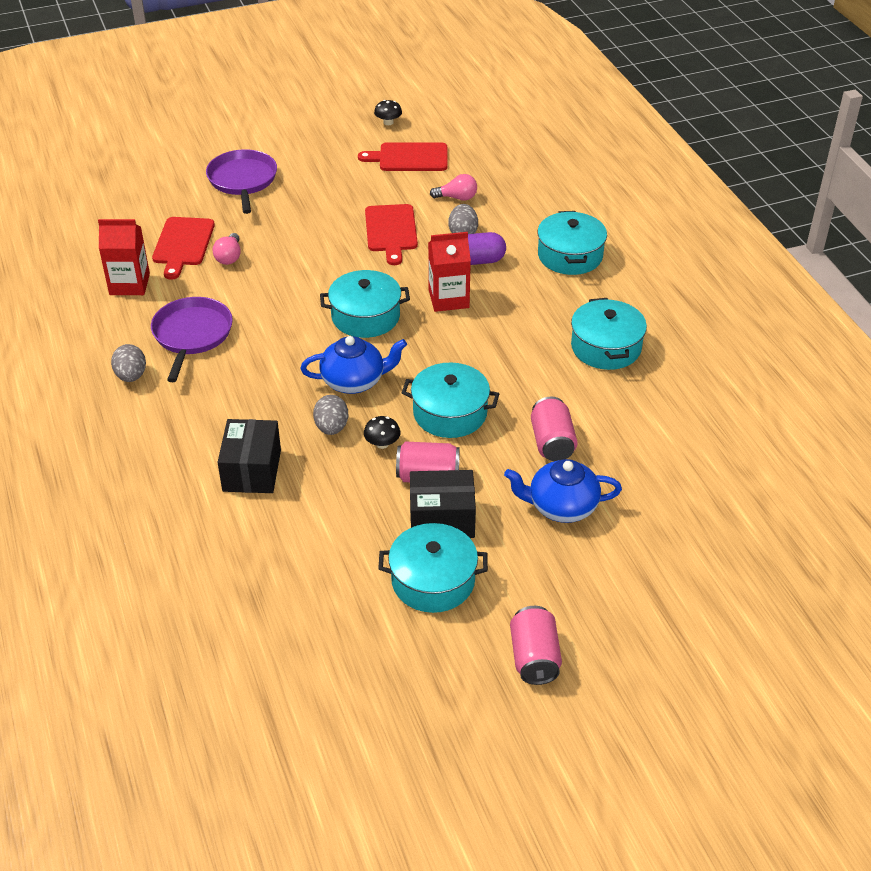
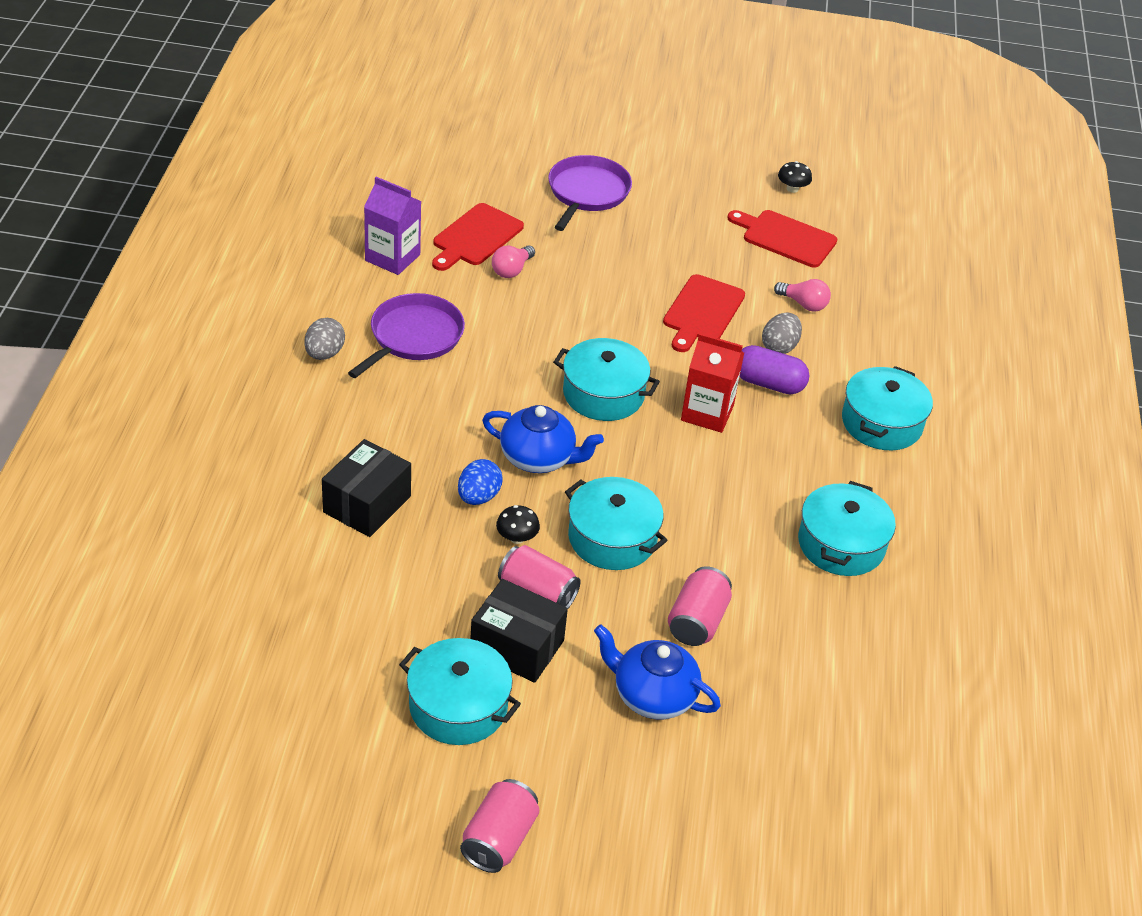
camera: 25 degrees right, 0 degrees up
(129, 284) = (392, 257): red carton -> purple carton
(331, 428) = (478, 497): grey egg -> blue egg

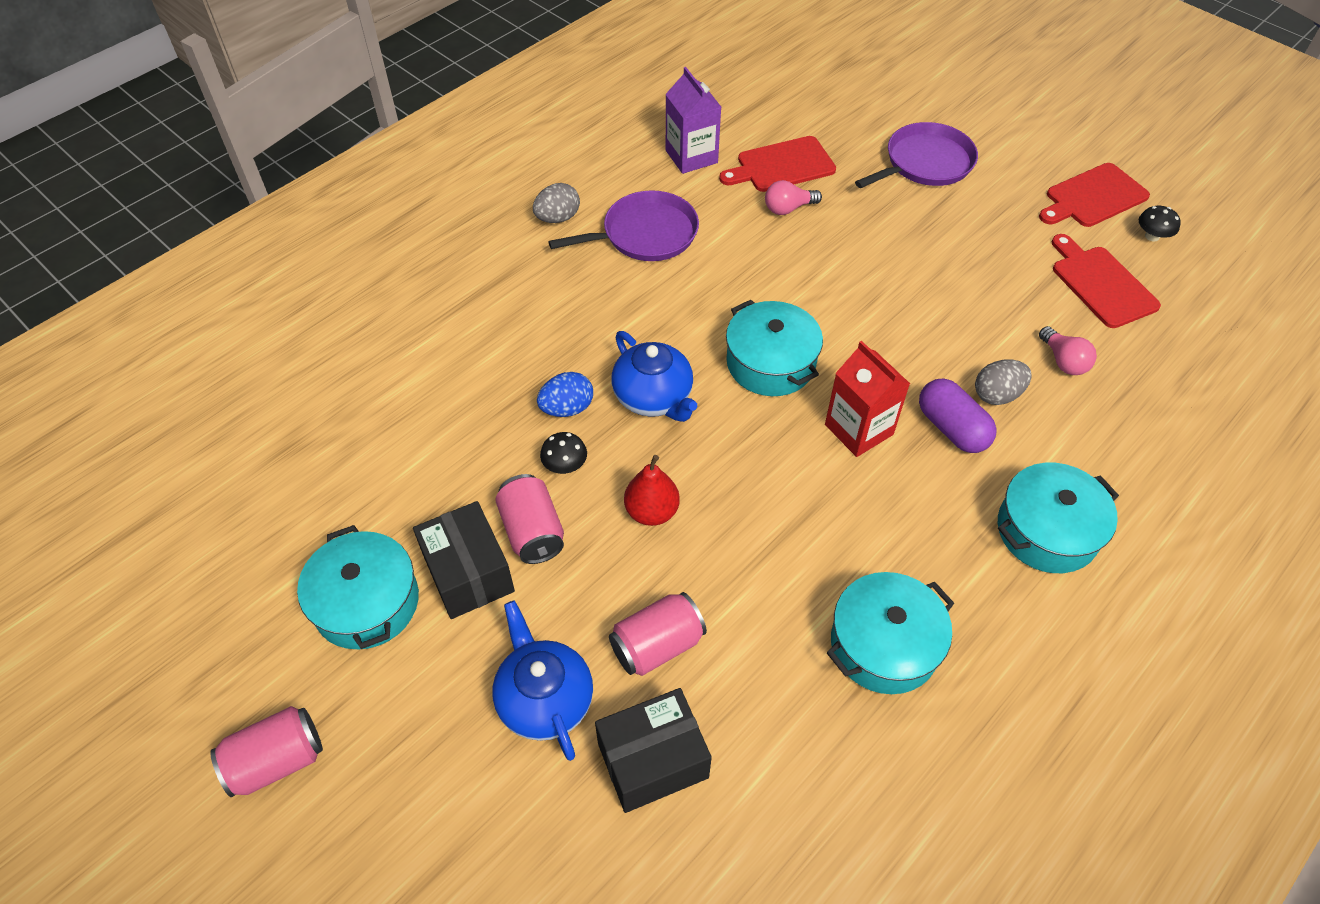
camera: 40 degrees right, 10 degrees up
(367, 504) = (468, 368): black box -> black box (653, 760)
(612, 538) = (651, 512): turquoise pot -> red pear
(702, 312) = (943, 323): red cutting board -> red cutting board (1093, 197)

